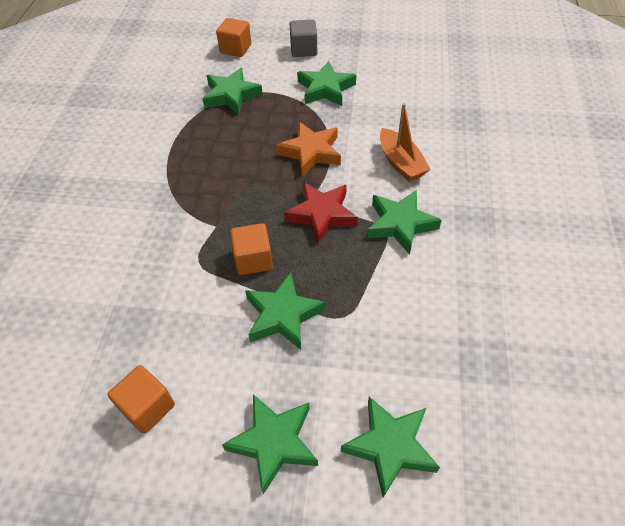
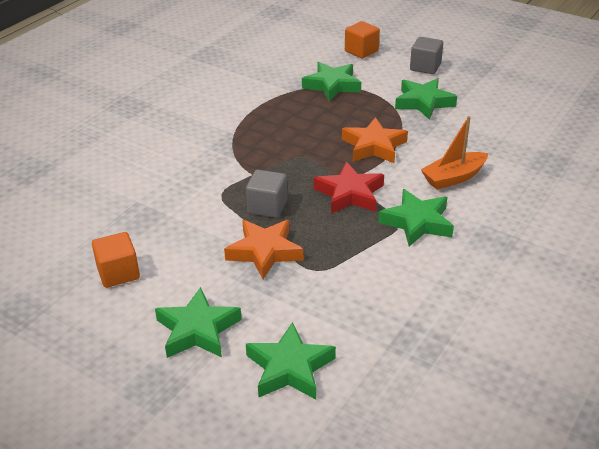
camera: 25 degrees right, 15 degrees down
(253, 259) = (267, 207): orange cube -> grey cube
(283, 315) = (264, 252): green star -> orange star
(401, 163) = (453, 178): orange boat -> orange boat turned 60 degrees clockwise

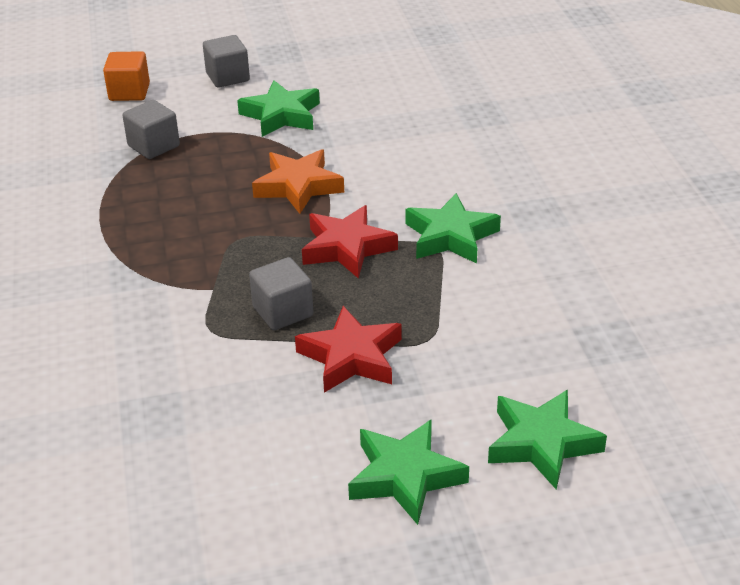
camera: 45 degrees left, 0 degrees up
(118, 273) = (227, 486): orange cube -> none
(264, 252) = (351, 357): orange star -> red star
(332, 85) = (154, 146): green star -> grey cube
(453, 178) = (420, 175): orange boat -> none

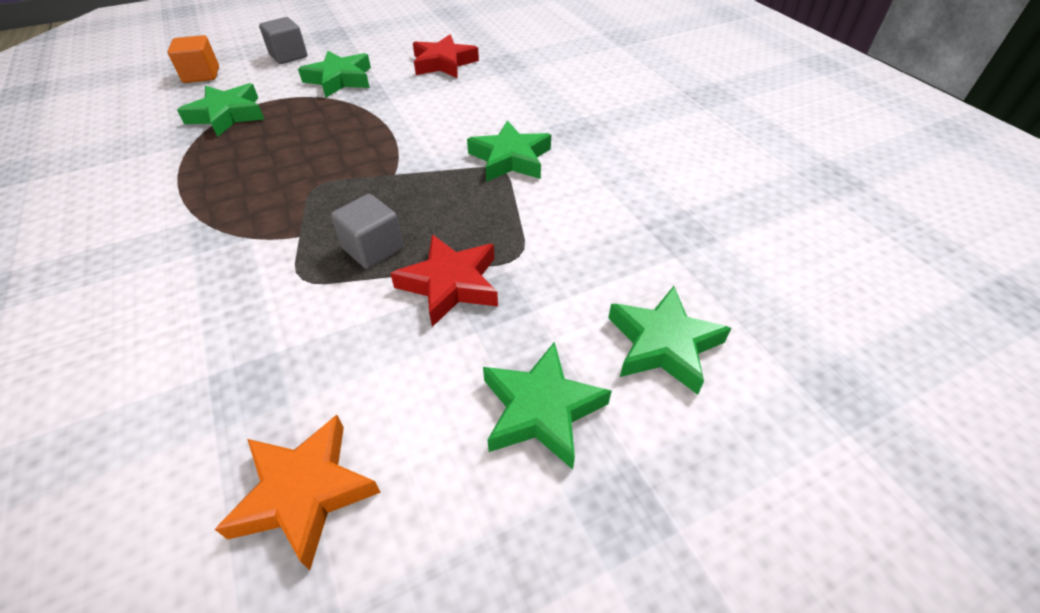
camera: 15 degrees left, 10 degrees up
(154, 146) = (227, 115): grey cube -> green star
(298, 187) = (365, 134): orange star -> orange star (304, 493)
(347, 248) = (421, 180): red star -> red star (443, 63)

